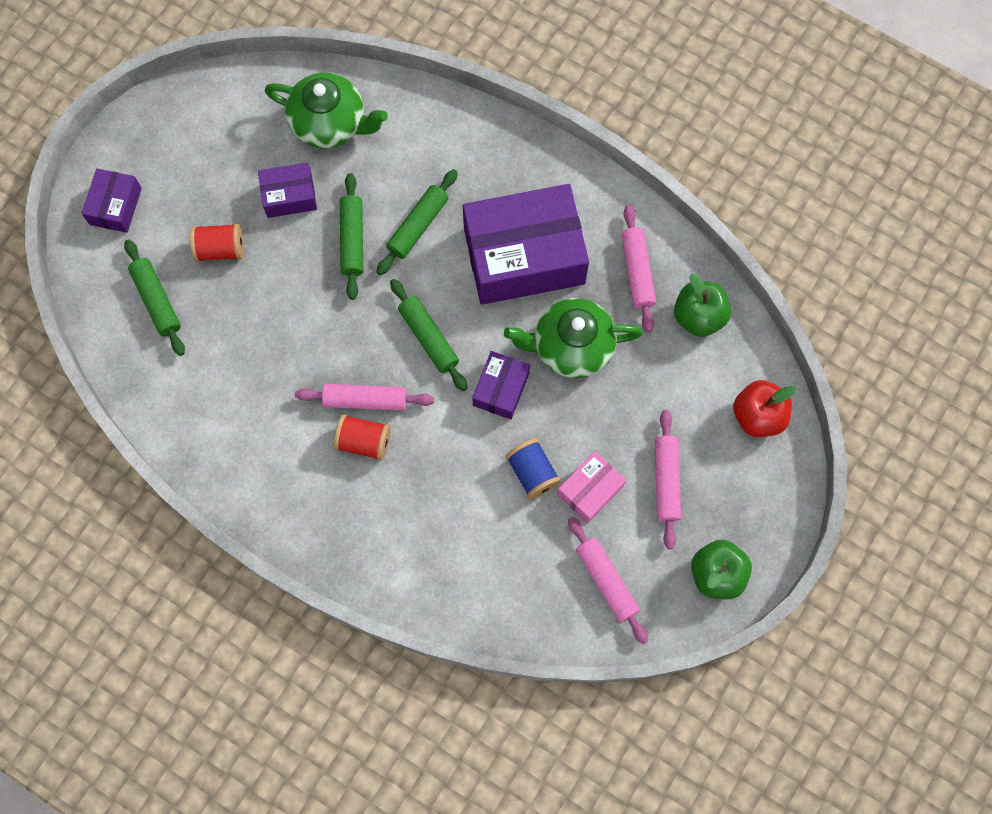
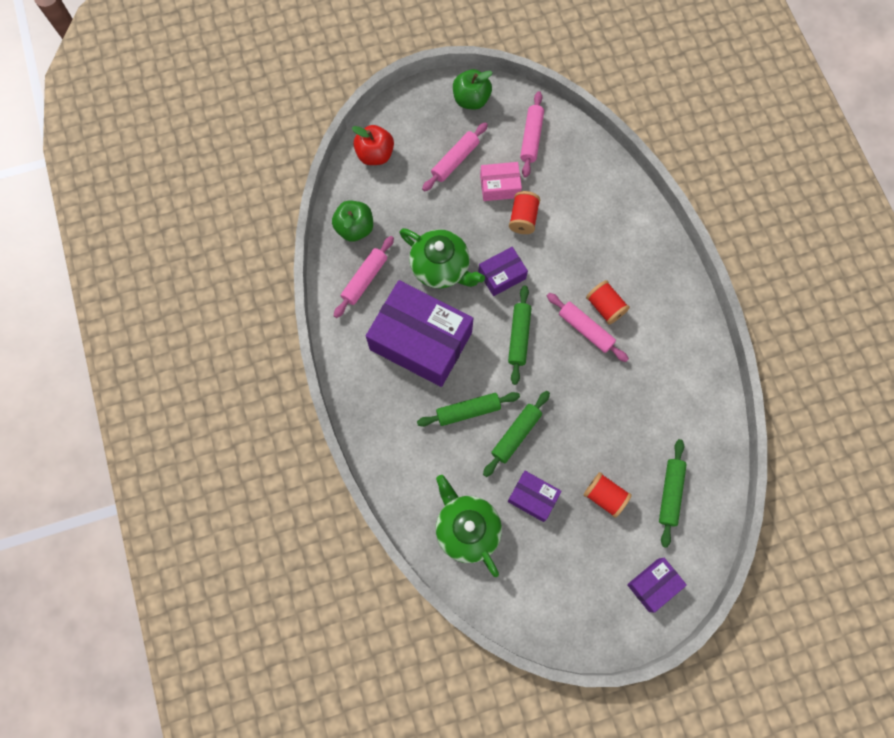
camera: 140 degrees left, 0 degrees up
(532, 473) = (523, 218): blue spool -> red spool

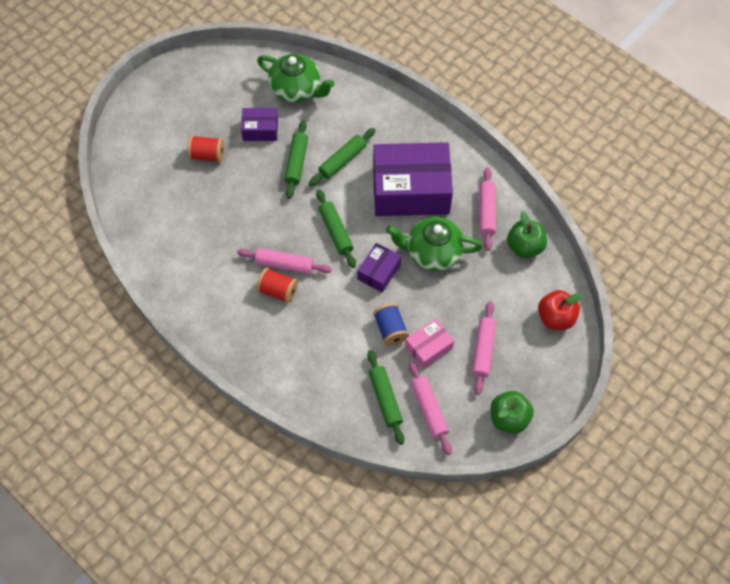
camera: 150 degrees right, 10 degrees down
(523, 218) = (390, 329): red spool -> blue spool
(653, 585) = (144, 119): purple box -> none
(670, 493) = (158, 180): green rolling pin -> green rolling pin (385, 399)

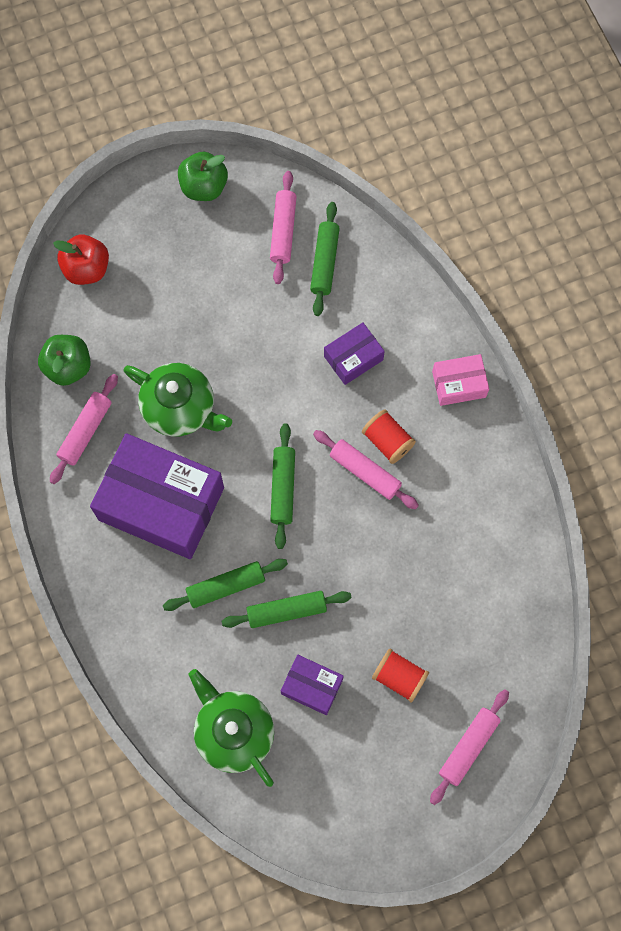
camera: 155 degrees left, 10 degrees up
(296, 162) = (286, 611): green rolling pin -> green rolling pin turned 45 degrees clockwise
(379, 272) = (257, 412): purple box -> purple box (353, 358)
(390, 329) = (279, 336): blue spool -> none
(428, 347) = (247, 297): pink box -> pink box (459, 384)
(483, 350) = (188, 268): pink rolling pin -> pink rolling pin (468, 747)

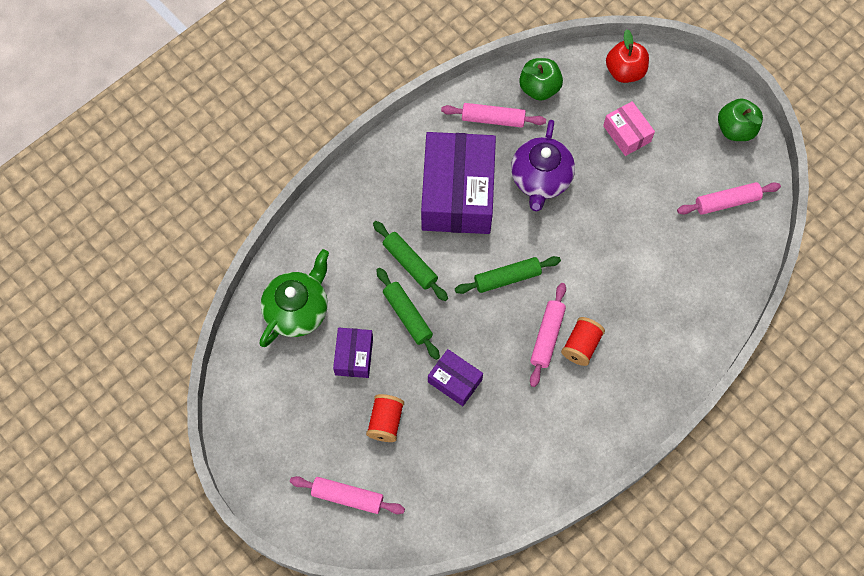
camera: 70 degrees right, 5 degrees down
(180, 408) = (540, 179): green teapot -> purple teapot
(324, 262) = (715, 243): green rolling pin -> none
(353, 358) = (641, 294): purple box -> purple box (455, 381)
(459, 384) = (656, 387): pink box -> pink box (627, 134)

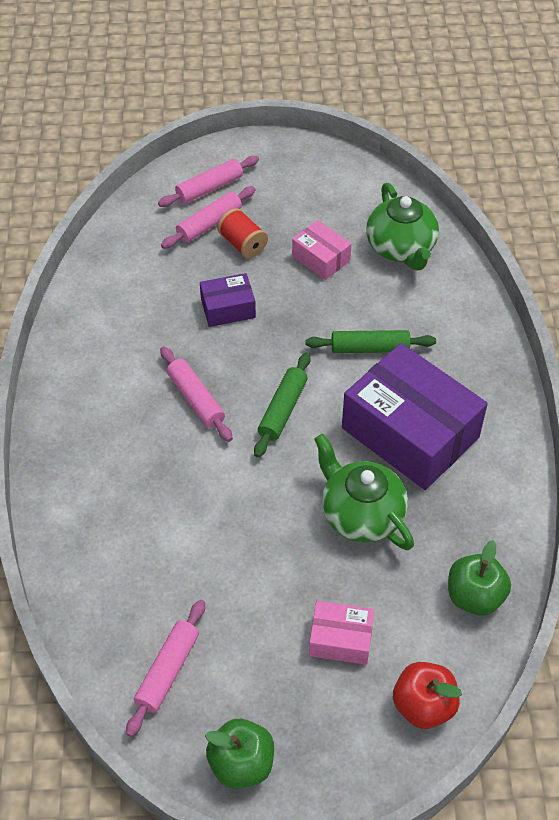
camera: 130 degrees right, 15 degrees down
(354, 356) = (321, 258): purple box -> pink box
(407, 316) = (320, 315): green rolling pin -> none
(493, 119) = (471, 523): pink rolling pin -> pink rolling pin (209, 224)
(540, 179) = (361, 514): purple teapot -> green teapot
(581, 345) = (160, 418): red spool -> none

